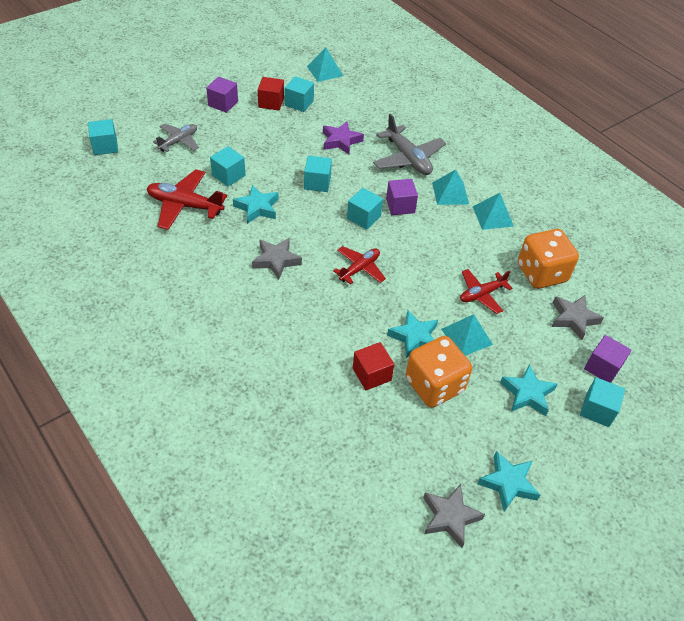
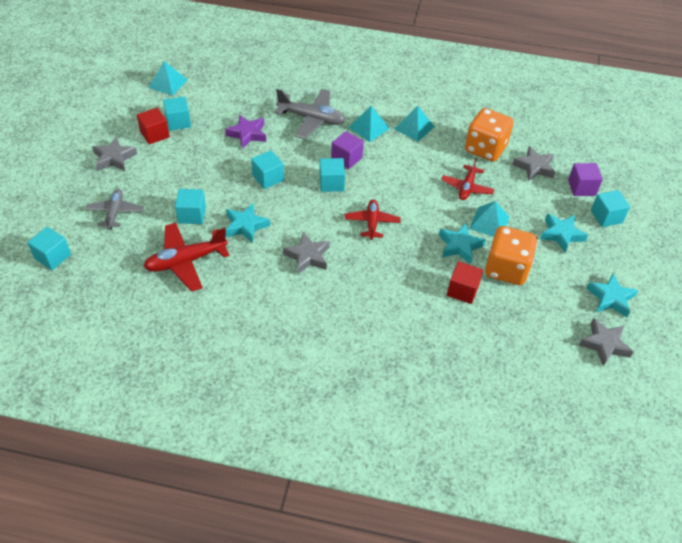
camera: 40 degrees left, 0 degrees up
(223, 103) = (114, 158): purple cube -> grey star

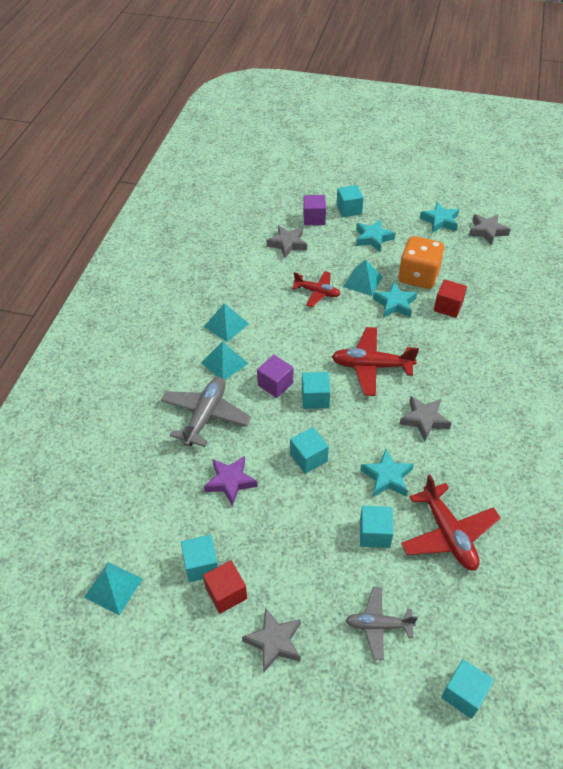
camera: 85 degrees left, 0 degrees up
(372, 223) = (371, 366): red plane -> red plane, size x1.55
(485, 149) = (261, 274): orange dice -> none

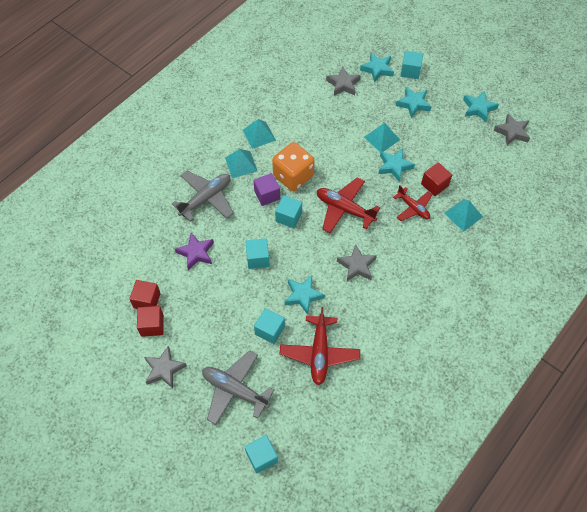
camera: 25 degrees right, 10 degrees up
(113, 588) = (87, 291): turquoise pyramid -> turquoise pyramid (463, 215)
(201, 565) = (147, 300): turquoise cube -> red cube
(314, 218) = (377, 69): purple cube -> turquoise star
(317, 292) = (341, 134): red plane -> red plane (413, 208)
(378, 625) = (235, 390): grey plane -> grey plane, size x1.55
(418, 276) = (428, 150): orange dice -> orange dice (293, 176)

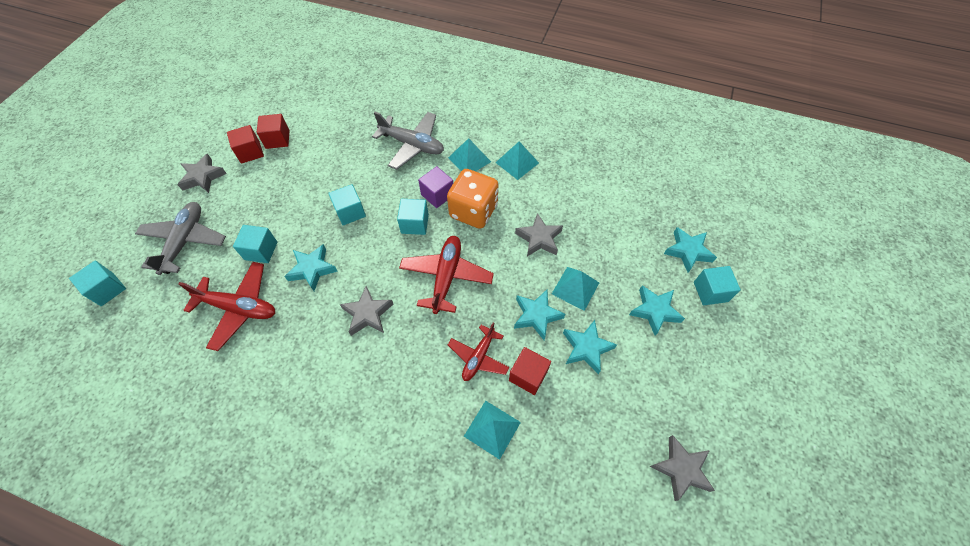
camera: 70 degrees right, 0 degrees up
(196, 253) = (342, 158): purple star -> none
(319, 353) = (239, 308): red plane -> red plane turned 150 degrees counterclockwise
(343, 84) = (638, 221): grey star -> grey star (539, 238)
(478, 108) = (698, 404): turquoise star -> turquoise star (586, 348)

